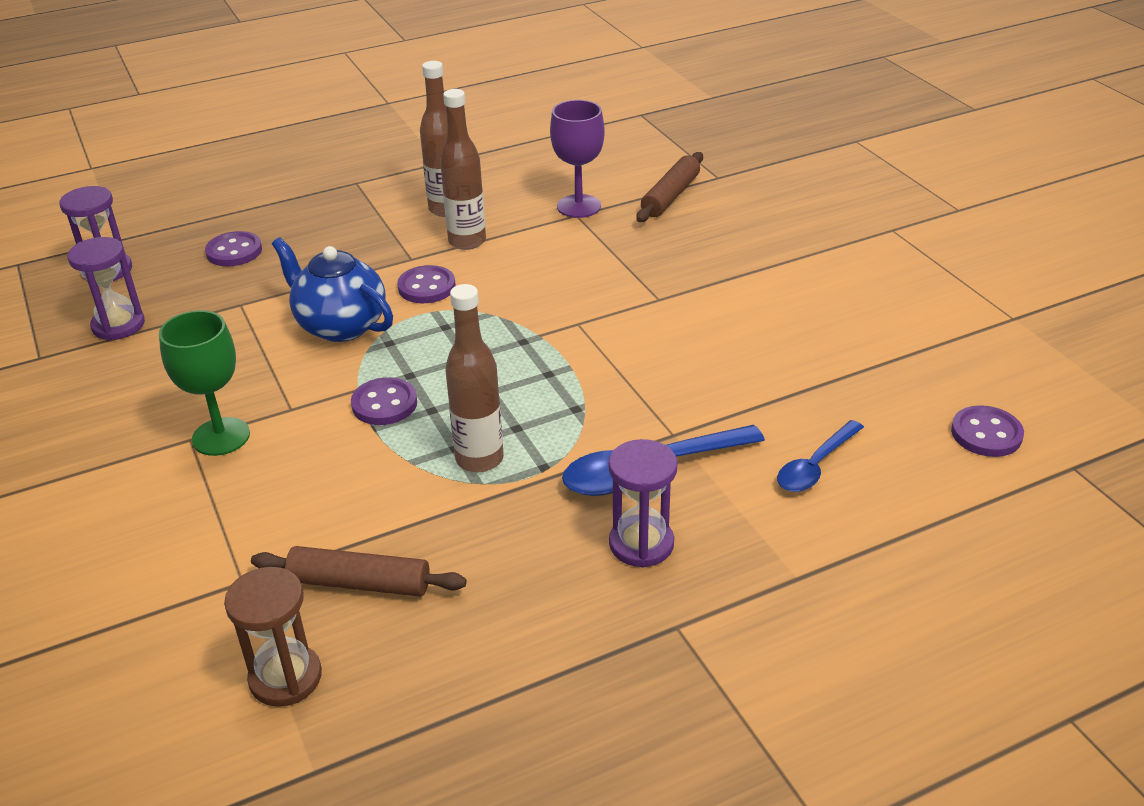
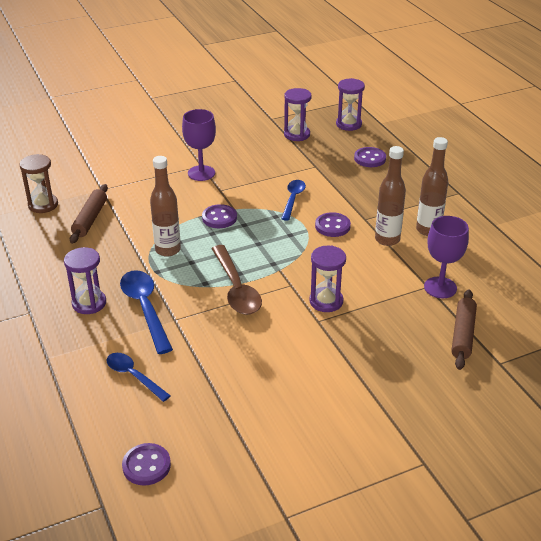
camera: 90 degrees right, 0 degrees up
(221, 437) = (201, 173): green goblet -> purple goblet
(340, 325) = (293, 199): blue teapot -> blue spoon
(589, 375) = (236, 289): none -> brown spoon
(614, 292) = (326, 301): none -> purple hourglass
(670, 196) = (462, 334): brown rolling pin -> brown rolling pin turned 75 degrees clockwise

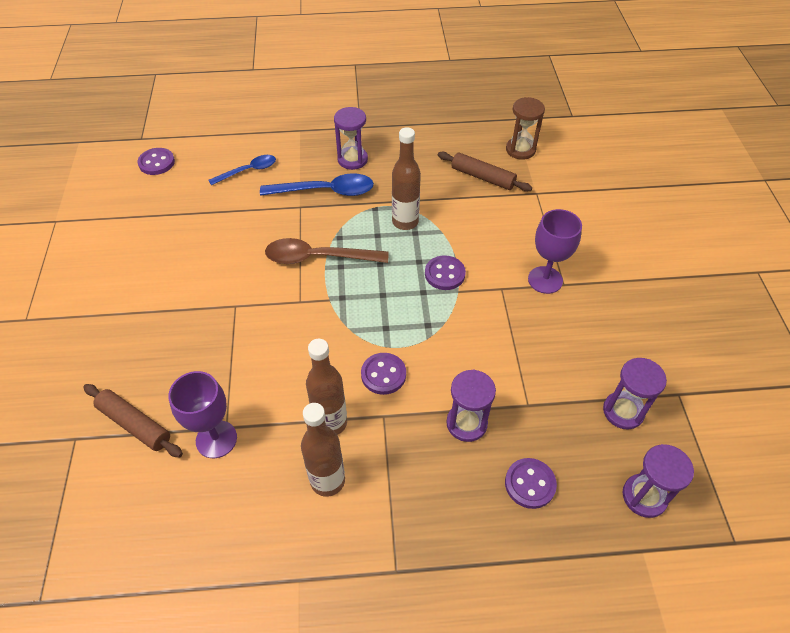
camera: 110 degrees right, 15 degrees up
(293, 199) = (457, 353): blue spoon -> none
(326, 301) = (258, 322): purple hourglass -> purple hourglass (466, 423)

